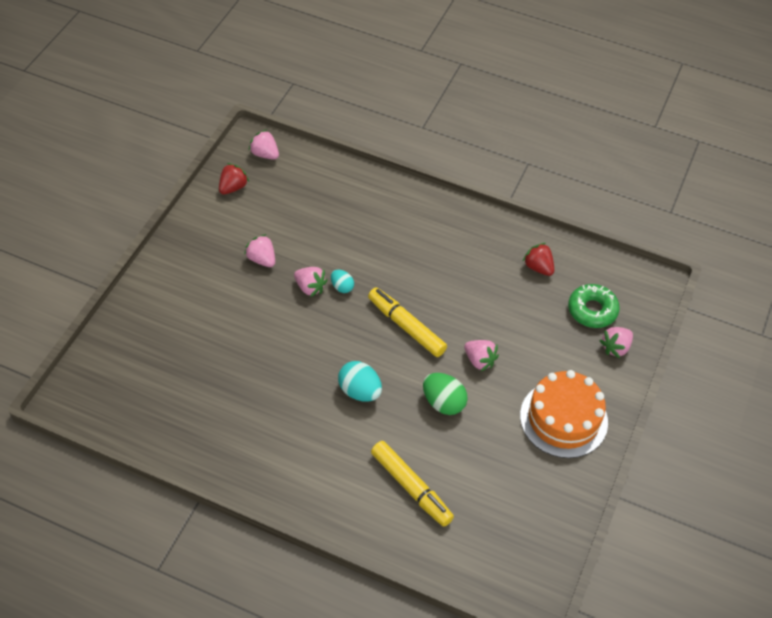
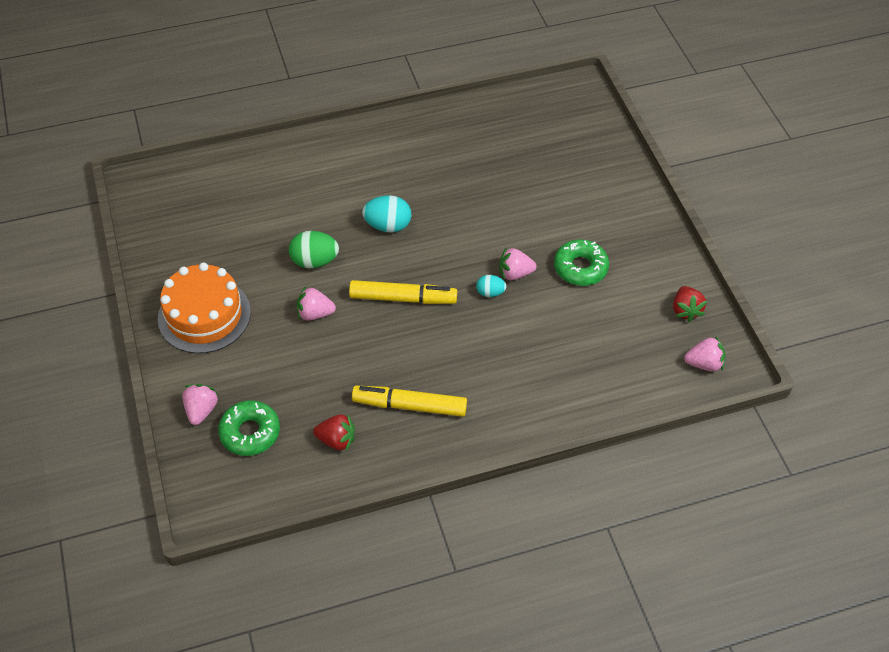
camera: 140 degrees right, 0 degrees up
(262, 259) = (580, 268): pink strawberry -> green donut
(411, 487) = (284, 191): yellow marker -> yellow marker (410, 406)

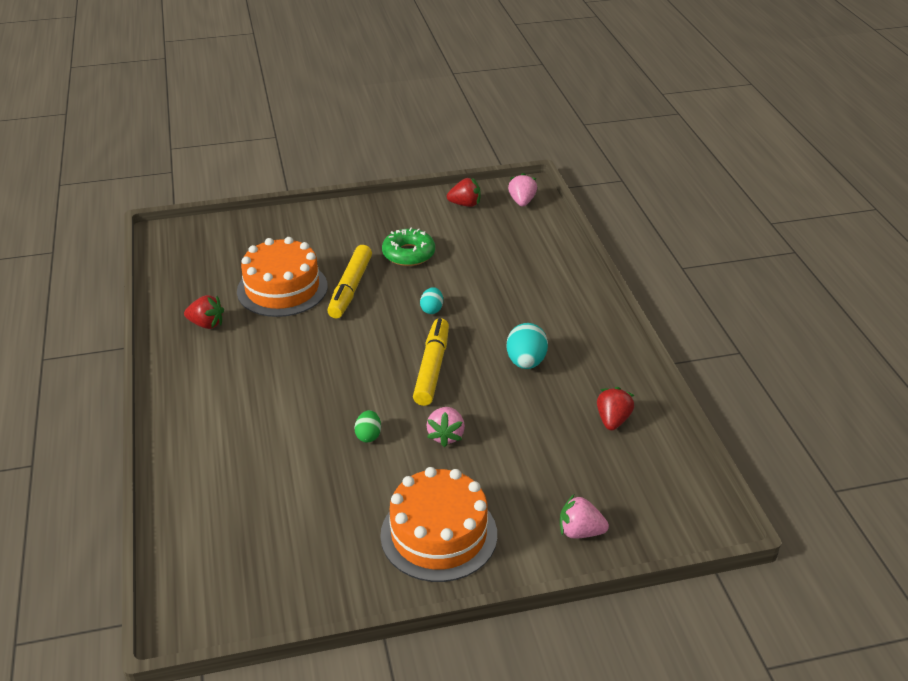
camera: 85 degrees left, 15 degrees down
(250, 432) = (608, 488): green donut -> none
(314, 261) = (368, 435): green egg -> green egg, size x0.59
(388, 226) = (326, 376): turquoise egg -> turquoise egg (526, 362)
(410, 406) = (569, 368): yellow marker -> yellow marker (350, 288)
(451, 138) = (206, 324): none -> red strawberry
(508, 180) = (282, 288): none -> orange cake
(515, 273) = (409, 293): pink strawberry -> none

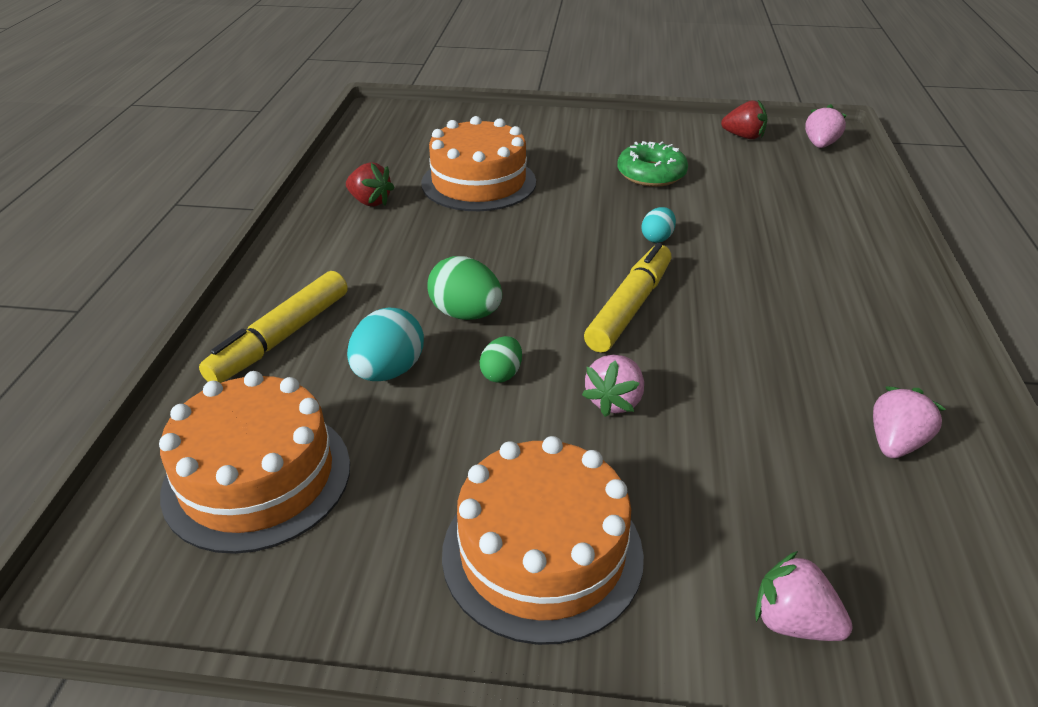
camera: 20 degrees right, 0 degrees up
(248, 540) = (257, 477): none -> orange cake
(325, 399) = (466, 314): none -> green egg
(350, 288) = (561, 196): yellow marker -> yellow marker (281, 338)
(526, 362) = (771, 328): turquoise egg -> turquoise egg (388, 371)
(613, 420) = (895, 443): red strawberry -> pink strawberry

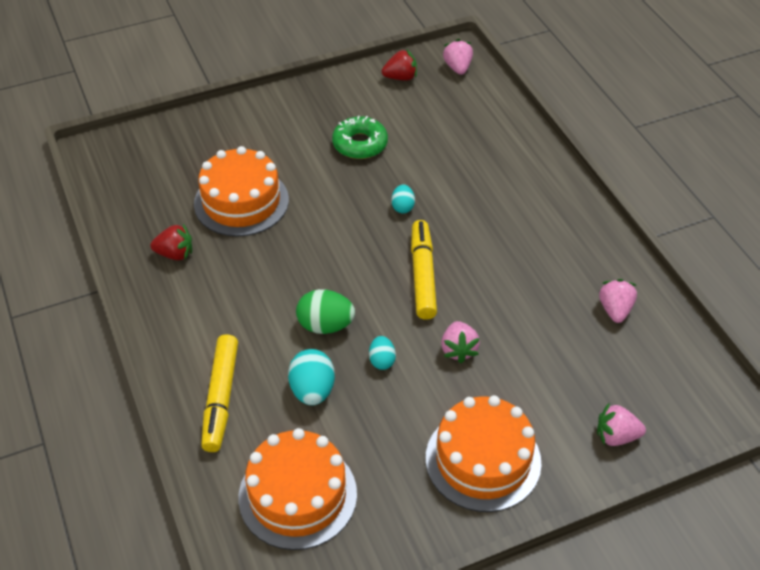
camera: 30 degrees left, 10 degrees up
(501, 374) = (382, 361): green egg -> turquoise egg

